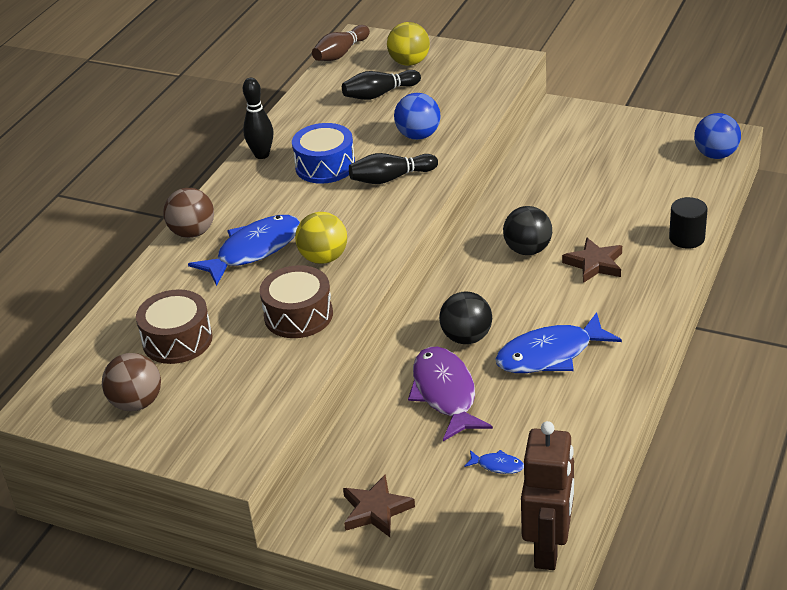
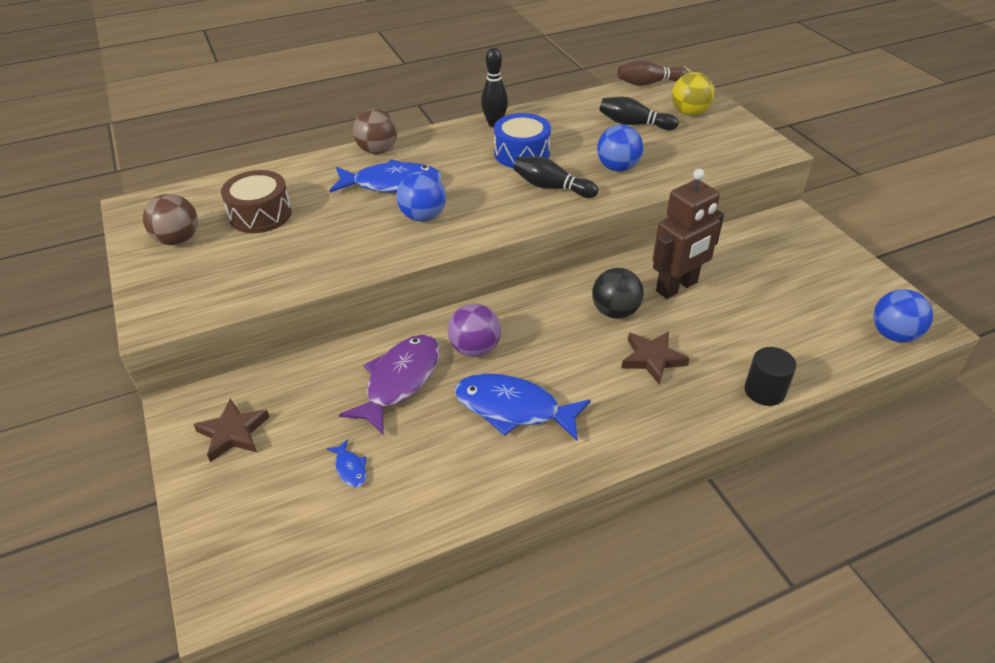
camera: 40 degrees right, 5 degrees up
(298, 315) = (347, 246): brown drum -> none
(324, 258) = (423, 216): yellow ball -> blue ball
(466, 337) = (475, 349): black ball -> purple ball
(548, 548) = (282, 572): brown robot -> brown robot (677, 287)

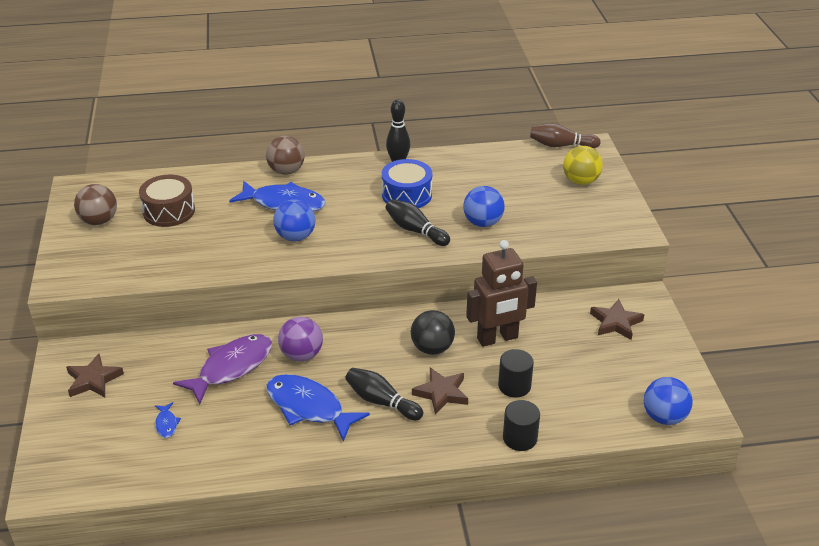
camera: 15 degrees right, 5 degrees down
(634, 124) = (522, 184): black bowling pin -> black bowling pin (381, 402)
(724, 334) = (514, 386): none -> black cylinder
(784, 247) = (616, 322): none -> brown star

